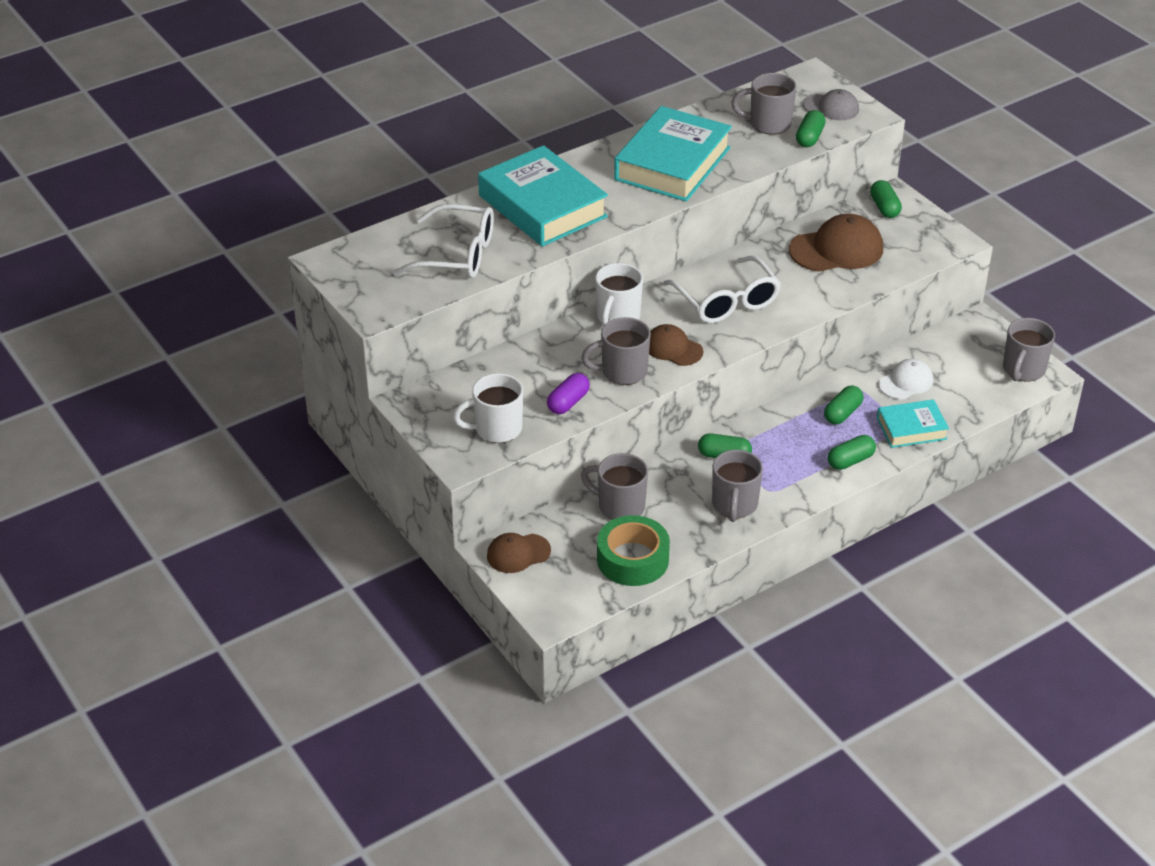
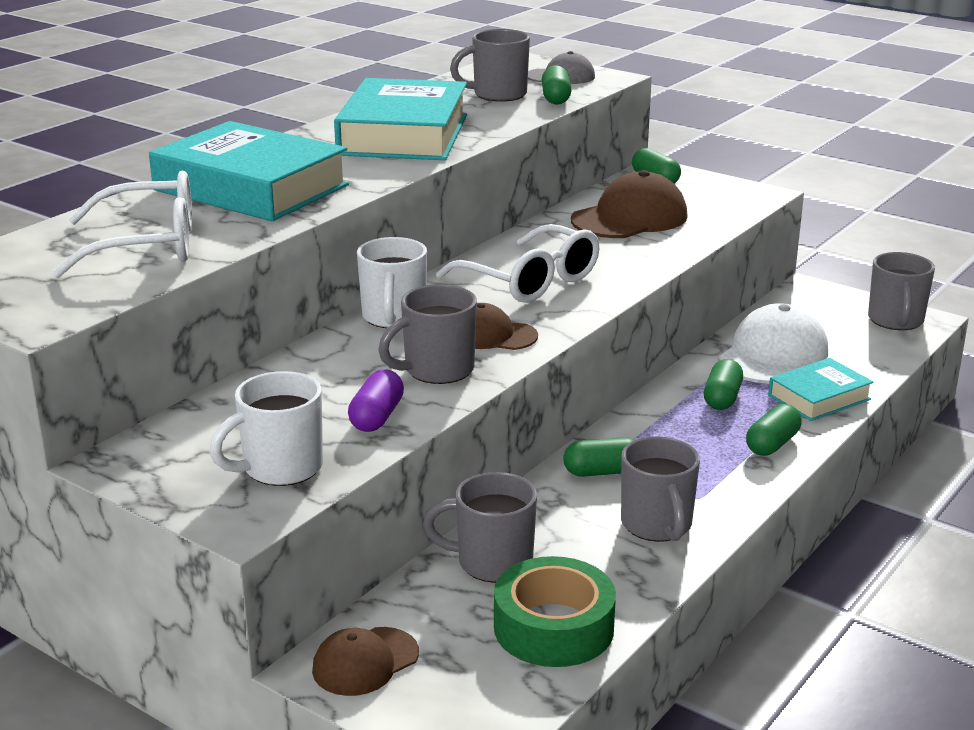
camera: 20 degrees left, 15 degrees down
(906, 382) = (773, 355): white cap -> white cap, size x1.66

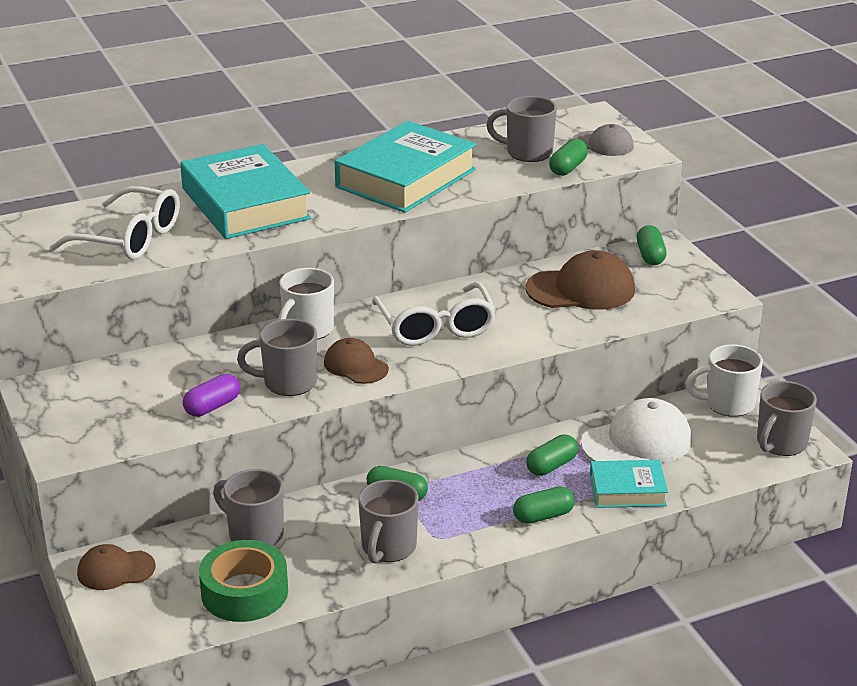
camera: 30 degrees right, 5 degrees up
(280, 468) = (119, 425): white mug -> white mug (727, 404)

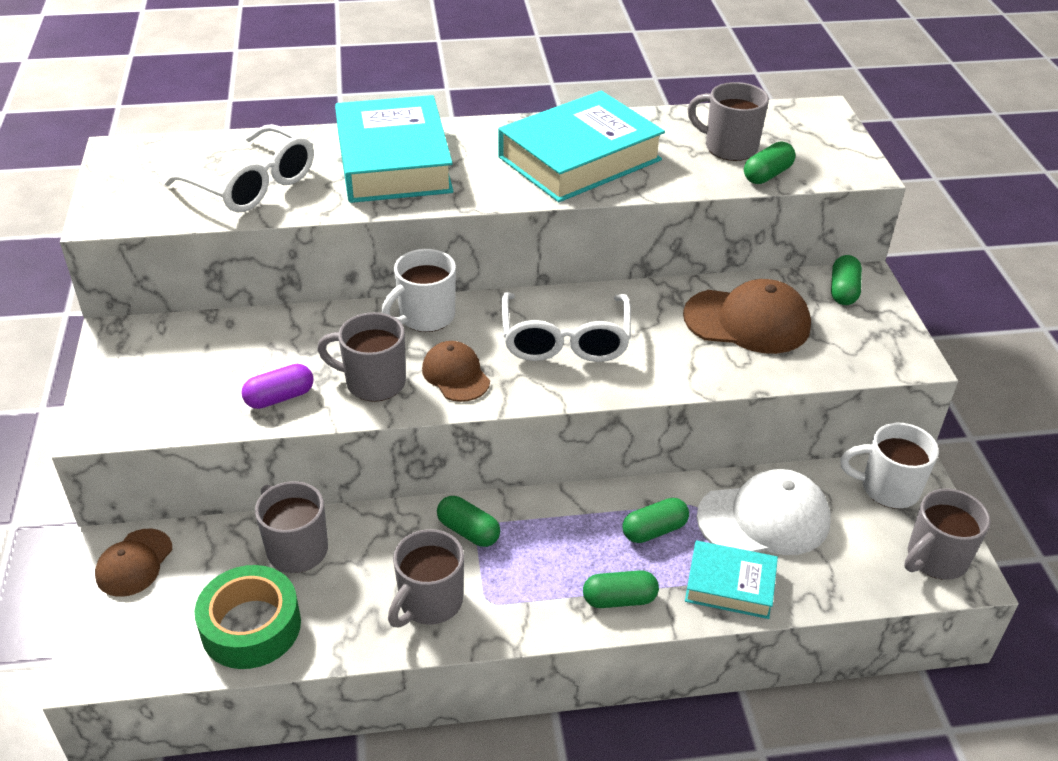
camera: 15 degrees right, 10 degrees up
(115, 570) = (134, 563): brown cap -> brown cap turned 75 degrees counterclockwise
(603, 144) = (820, 150): grey cap -> none

